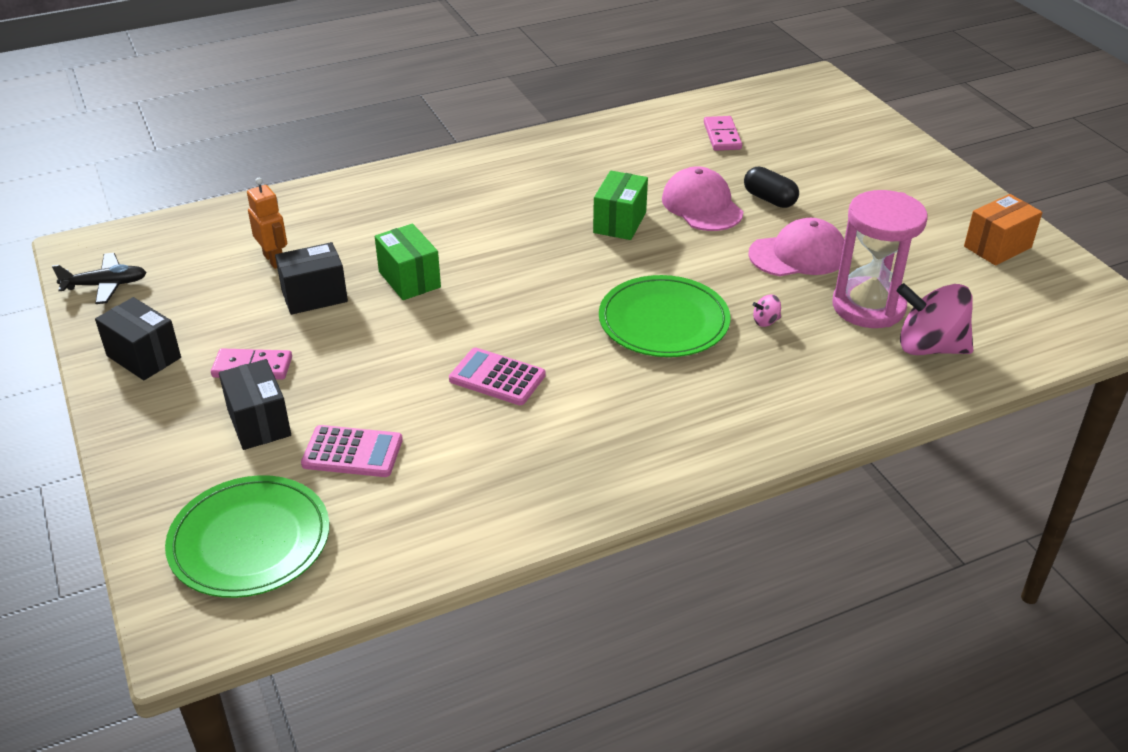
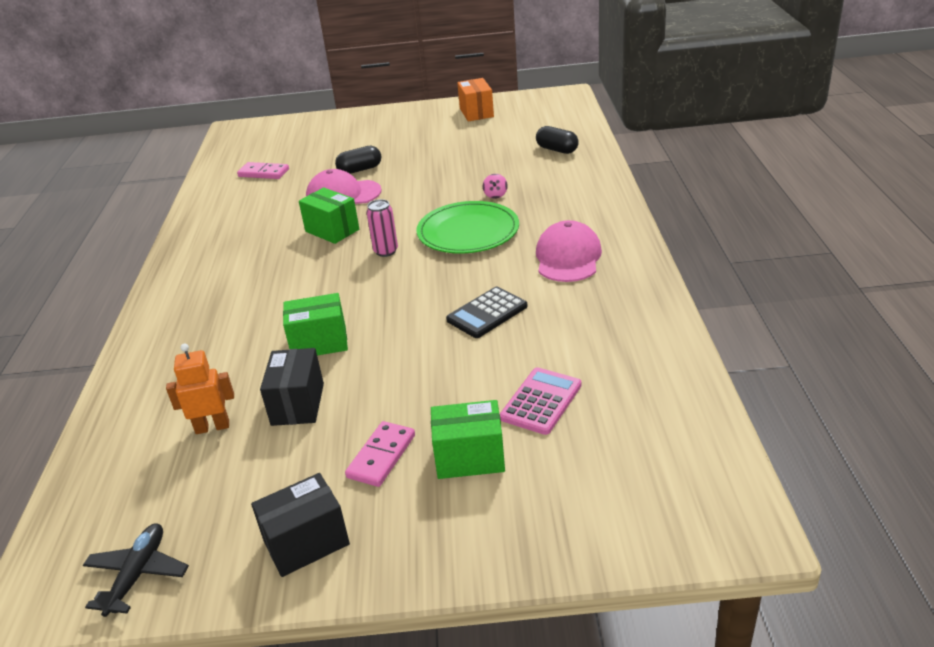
camera: 65 degrees left, 5 degrees down
(250, 540) = (632, 476): green plate -> none
(259, 423) = (469, 458): black box -> green box
(497, 377) = (487, 313): pink calculator -> black calculator
(593, 272) = (386, 251): none -> pink can
(798, 255) = (432, 171): pink cap -> pink cap (568, 257)
(868, 306) = (505, 160): pink hourglass -> none
(929, 347) = (557, 150): pink spinning top -> black capsule

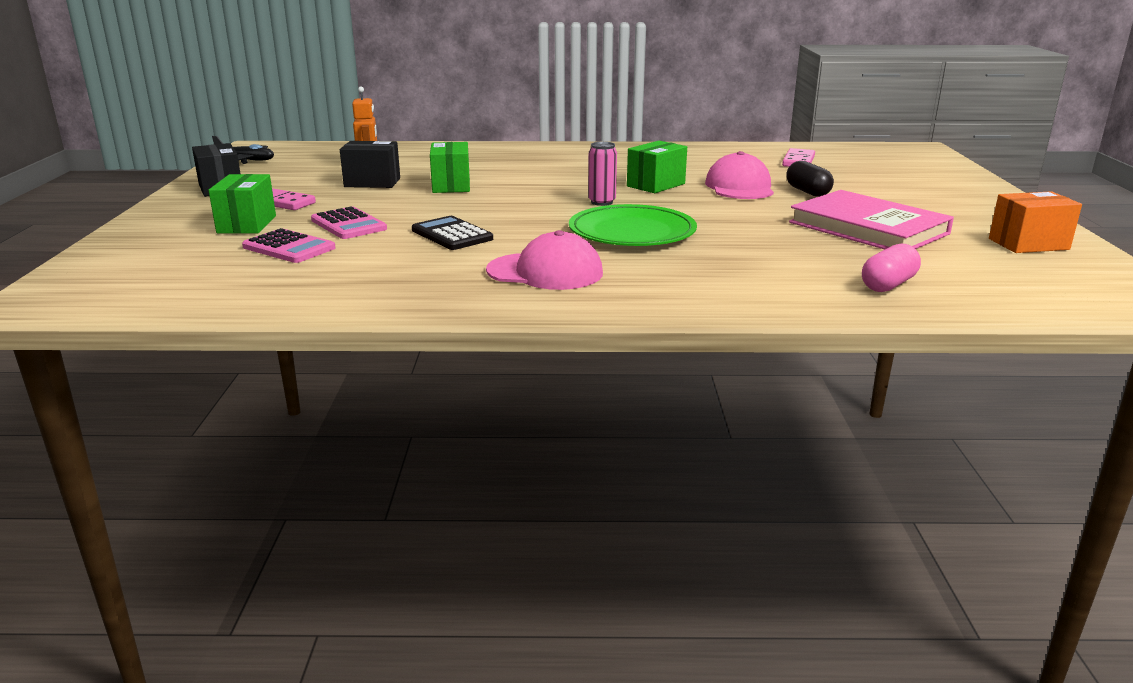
camera: 90 degrees right, 10 degrees down
(450, 152) = (868, 228): none -> pink book
(463, 381) = (348, 224): none -> pink calculator
(495, 195) = (729, 246): pink spinning top -> none
(557, 150) = (888, 285): black capsule -> pink capsule

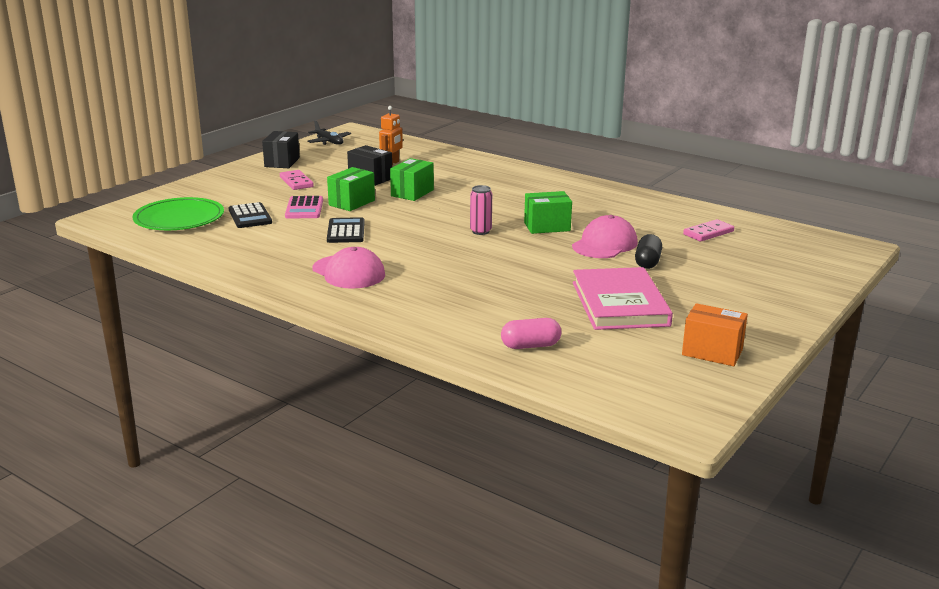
camera: 35 degrees right, 0 degrees up
(247, 224) = (254, 194): green box -> green box (352, 203)
(289, 247) = (250, 216): pink calculator -> black calculator
(632, 232) = (453, 259): green plate -> green plate (179, 218)

